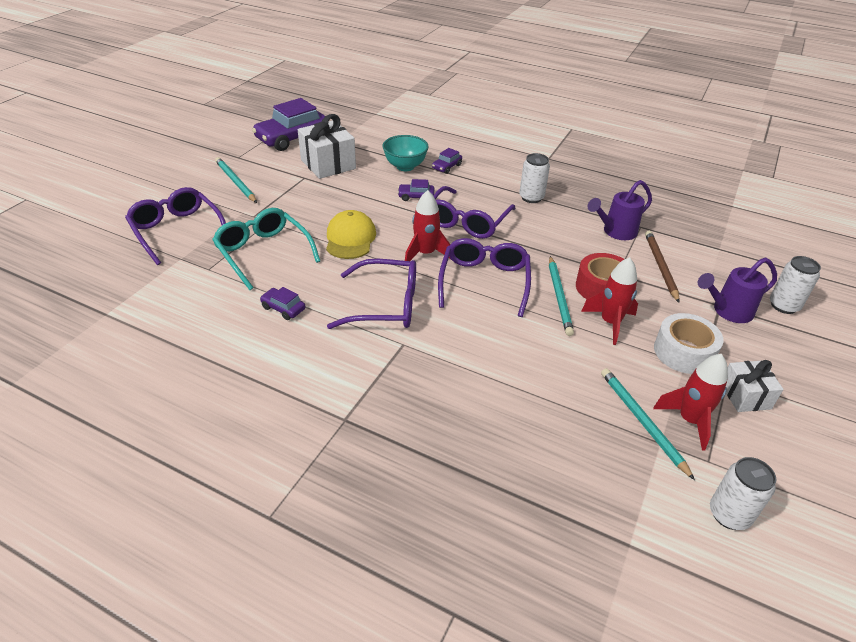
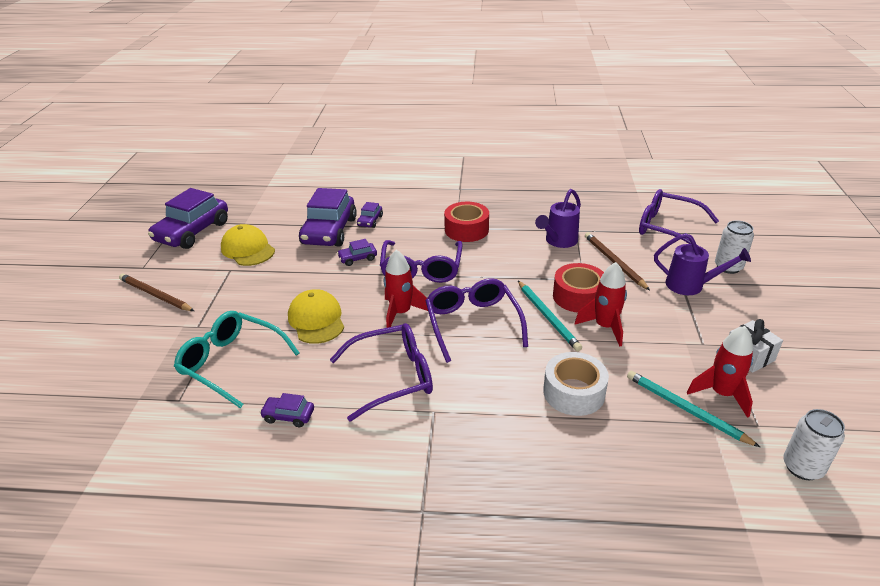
camera: 20 degrees left, 5 degrees down
(177, 230) = (116, 368): purple glasses -> purple glasses (667, 228)
(235, 182) = (155, 295): turquoise pencil -> brown pencil
(328, 164) = (248, 249): white gift -> yellow cap
(405, 166) = (329, 231): turquoise bowl -> purple car
(531, 197) = (466, 230): white can -> red tape
(683, 352) = (679, 334): white tape -> white tape (574, 392)
(728, 311) = (690, 285): purple watering can -> purple watering can turned 120 degrees counterclockwise

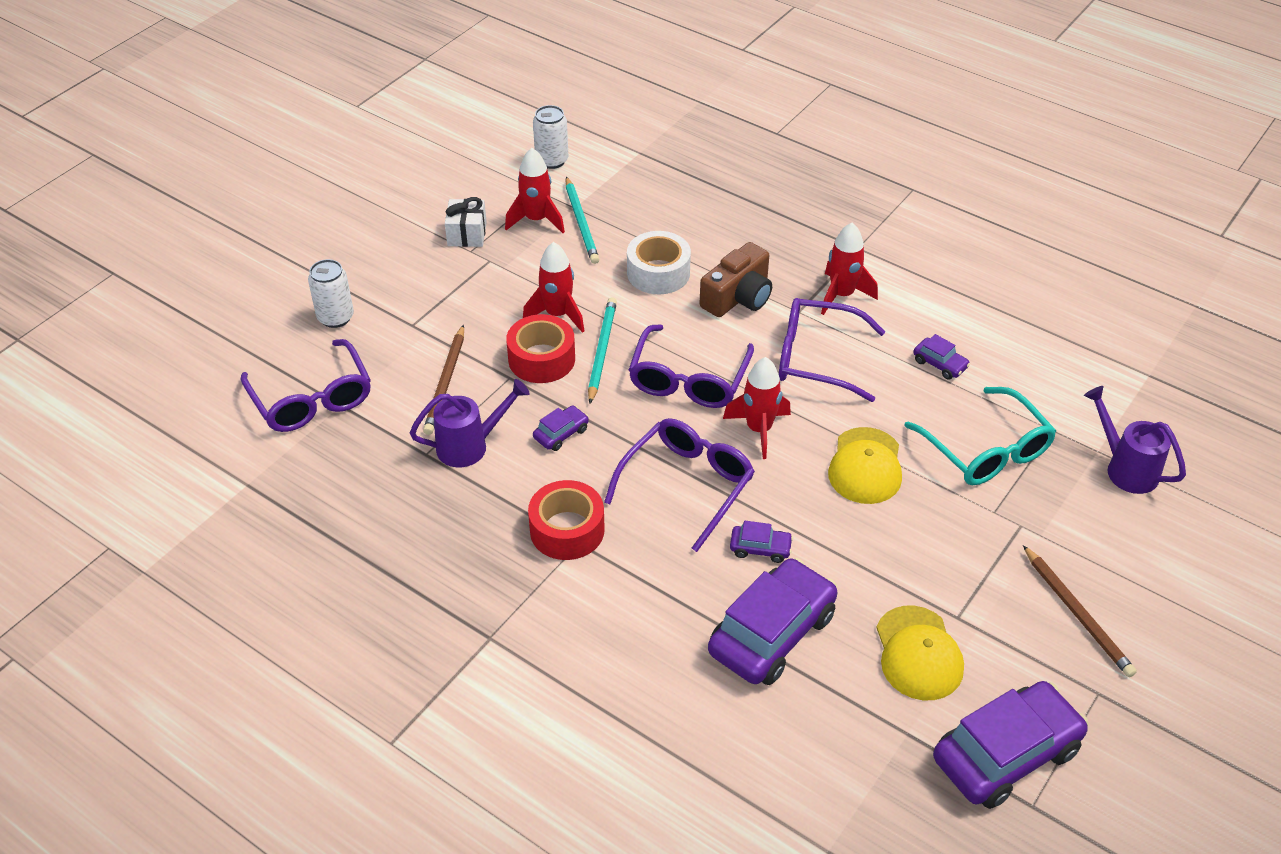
camera: 150 degrees left, 10 degrees up
(370, 221) = (694, 626): purple car -> purple car (561, 434)
(406, 444) = (842, 295): none -> red rocket
(492, 401) = (738, 297): none -> brown camera
(690, 285) = (409, 316): purple watering can -> purple watering can (1126, 468)

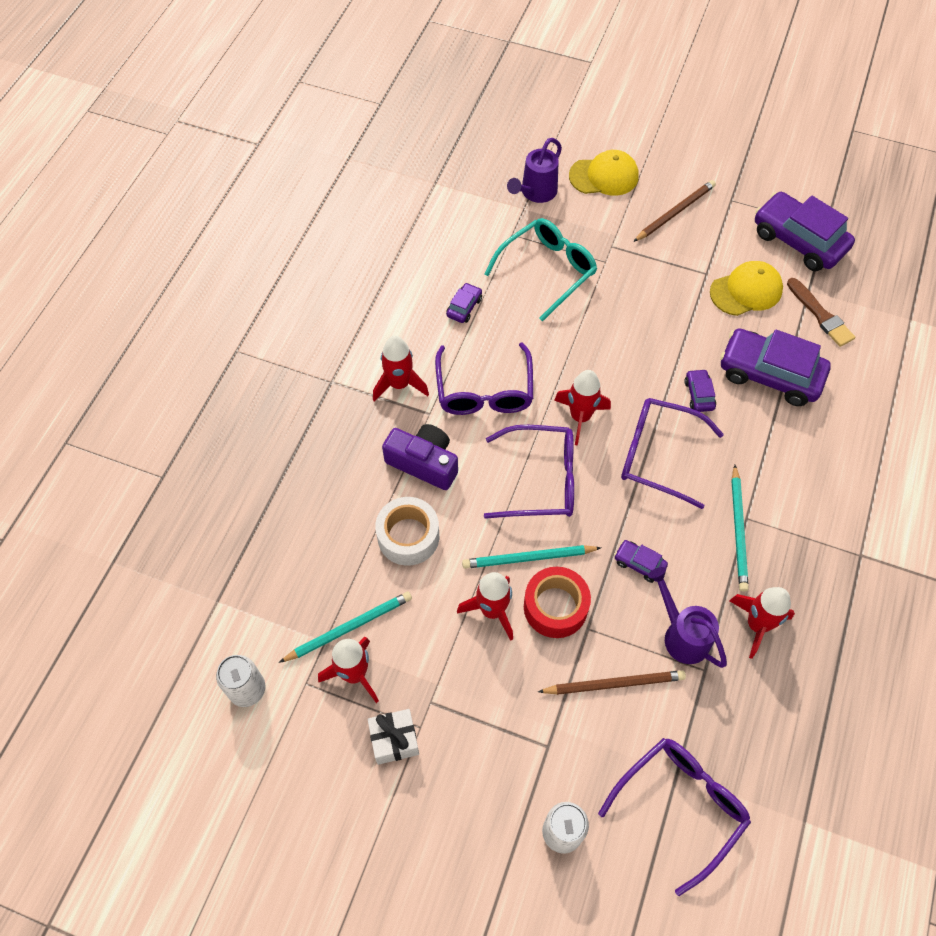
camera: 105 degrees left, 15 degrees up
(452, 511) = (757, 625): none -> red rocket
(567, 530) = (738, 530): red tape -> turquoise pencil
(738, 297) = (424, 463): brown camera -> purple camera
(858, 731) = (820, 315): none -> brown brush
(865, 466) = (592, 341): yellow cap -> yellow cap (604, 176)

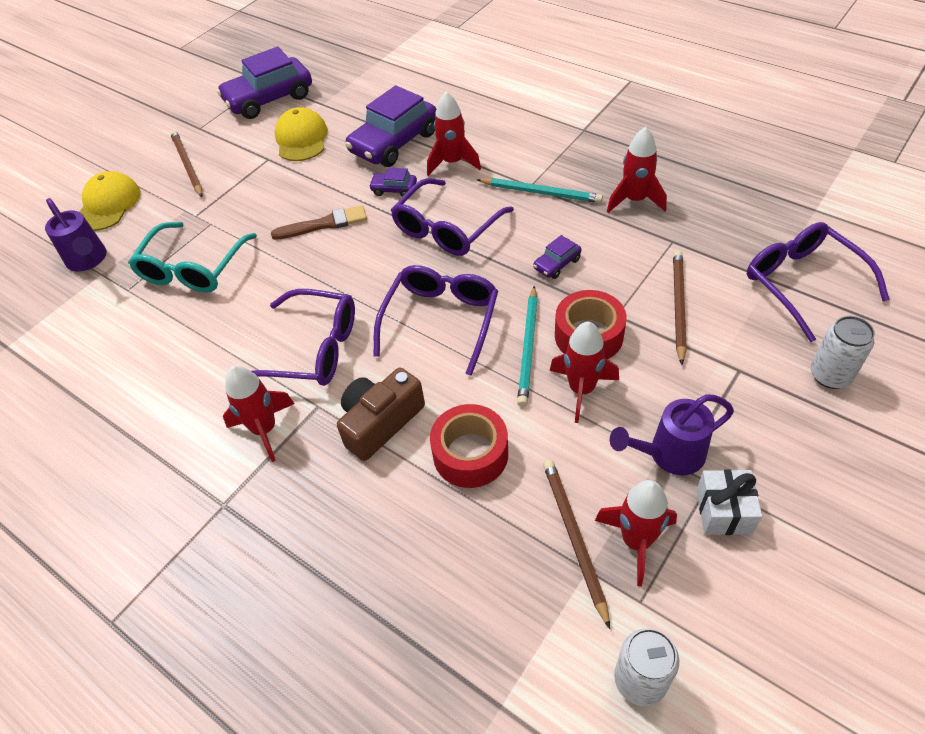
camera: 70 degrees left, 10 degrees down
(349, 628) = (574, 538): turquoise pencil -> brown pencil
(408, 536) = (470, 454): white tape -> red tape
(424, 463) = (380, 422): purple camera -> brown camera
(464, 307) = (195, 348): purple car -> none
(547, 270) = (193, 269): turquoise glasses -> turquoise glasses turned 135 degrees counterclockwise
(580, 417) = (381, 276): red rocket -> red rocket (452, 163)
(682, 635) = (636, 249): purple watering can -> purple watering can (669, 454)
(820, 315) = (351, 103): brown brush -> brown brush (324, 224)

